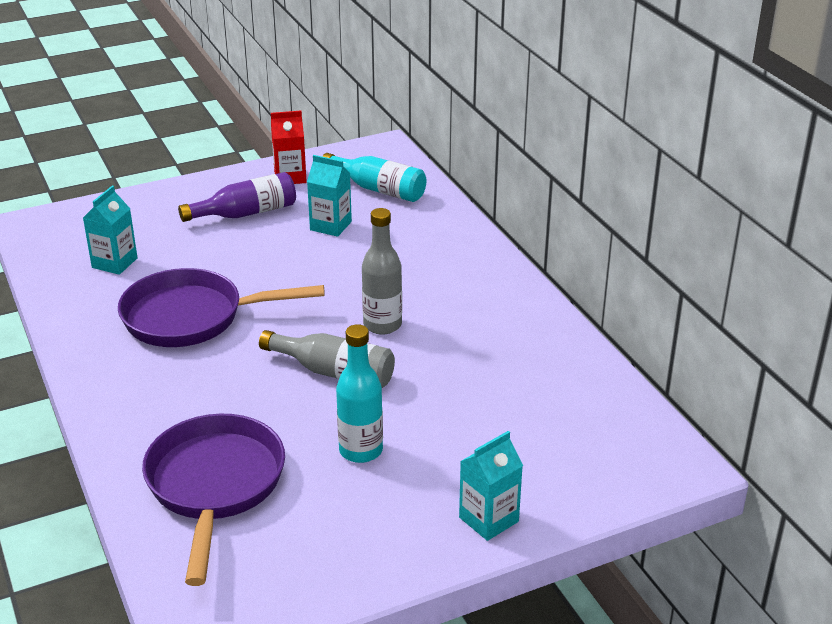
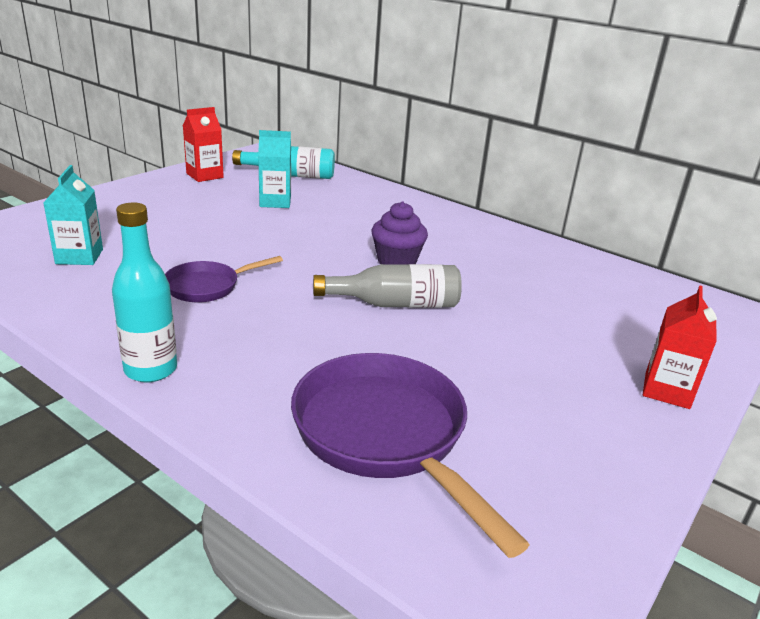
camera: 30 degrees left, 5 degrees down
(191, 317) = (207, 286): purple pan -> purple pan, size x0.55
(246, 213) = (187, 203): purple bottle -> none
(361, 450) = (492, 362): turquoise bottle -> turquoise bottle (151, 369)
(382, 325) = (396, 261): grey bottle -> purple cupcake
(488, 519) = (667, 390): turquoise carton -> red carton

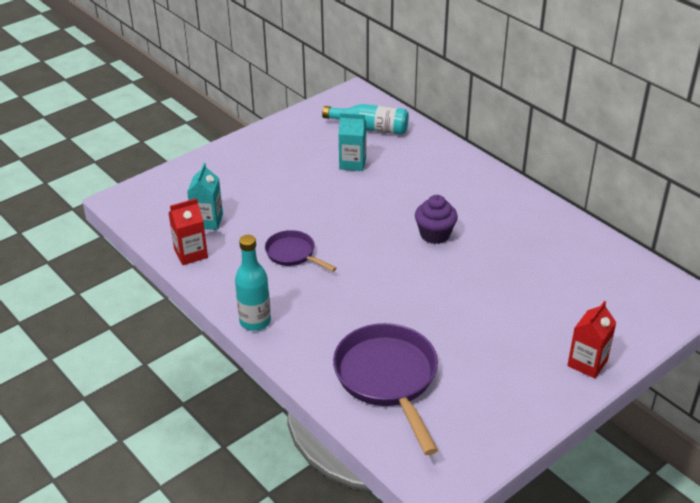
camera: 15 degrees right, 10 degrees up
(204, 175) = (299, 128): red carton -> red carton (191, 254)
(207, 286) = (293, 254): purple pan -> purple pan turned 60 degrees clockwise
(395, 304) = (421, 277): grey bottle -> none

